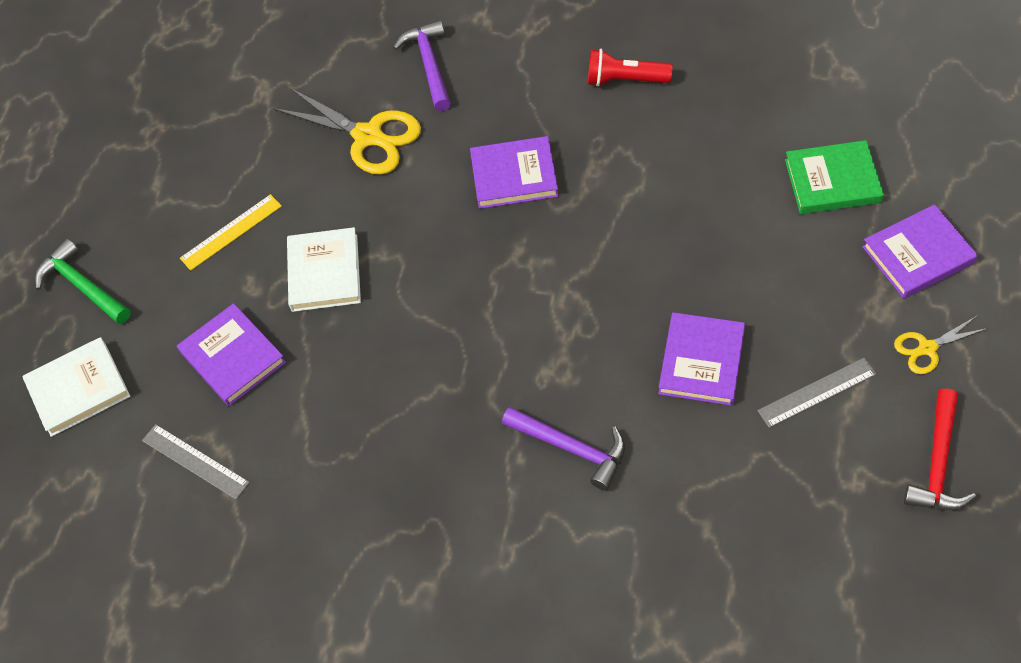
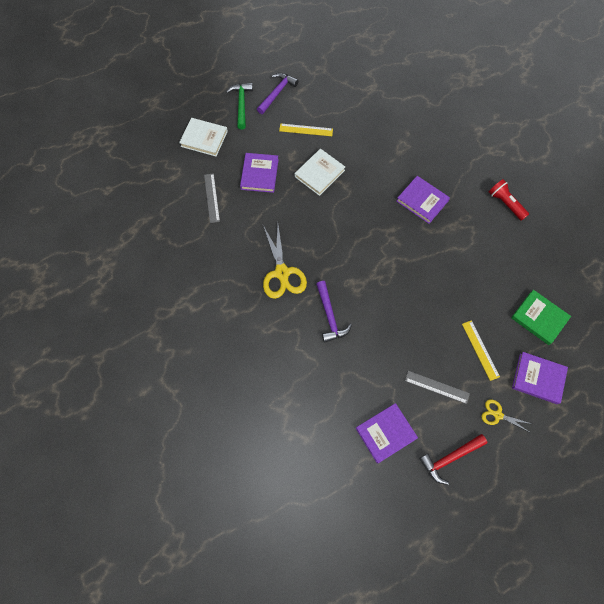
camera: 40 degrees right, 10 degrees up
(368, 136) = (388, 138): yellow scissors -> yellow scissors (282, 272)
(429, 65) = (439, 131): purple hammer -> purple hammer (277, 93)
(701, 362) = (409, 333): purple book -> purple book (385, 433)
(812, 290) = (480, 350): none -> yellow ruler

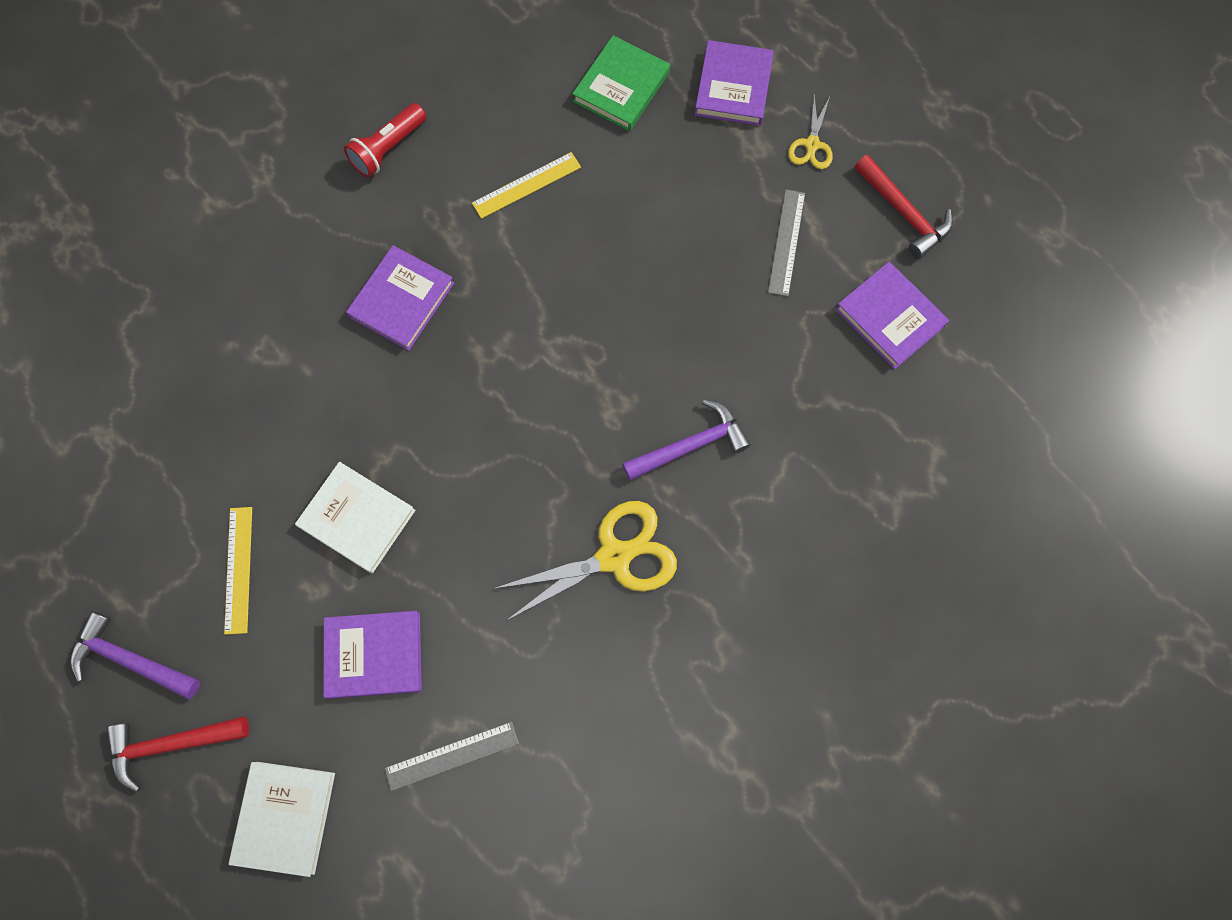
camera: 100 degrees left, 5 degrees up
(241, 104) = (171, 744): green hammer -> red hammer
(480, 350) = (701, 177): yellow ruler -> yellow ruler (526, 185)

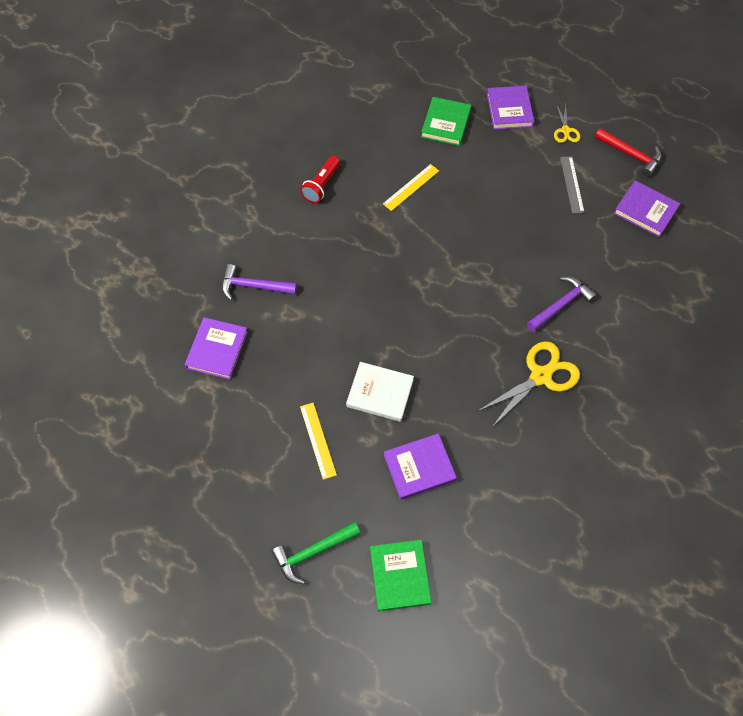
camera: 15 degrees left, 10 degrees down
(131, 660) = (269, 509): purple hammer -> purple hammer (254, 286)
(171, 744) = (313, 552): red hammer -> green hammer
(285, 817) = (399, 576): white book -> green book
(402, 300) = (361, 266): purple book -> purple book (217, 350)
(452, 755) = (488, 512): grey ruler -> none

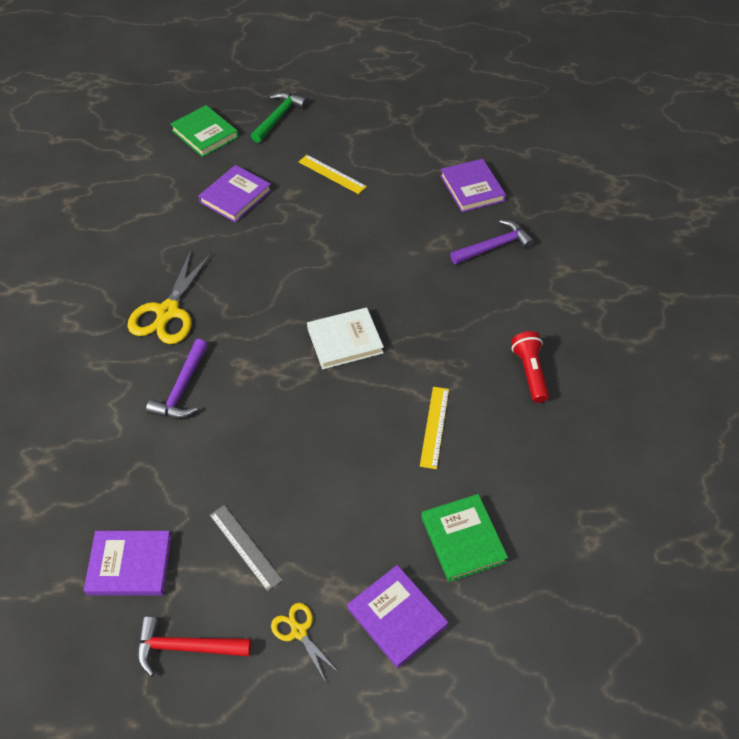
camera: 145 degrees right, 10 degrees down
(380, 393) = (308, 227): white book -> white book (345, 341)

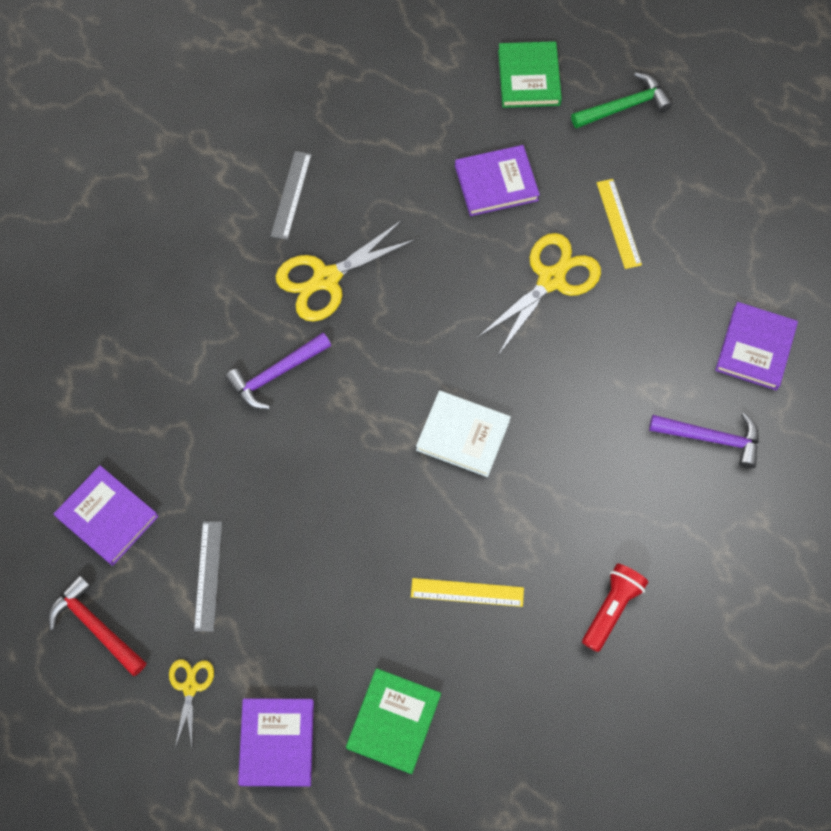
camera: 40 degrees right, 15 degrees up
(98, 280) = (291, 195): none -> grey ruler
(319, 225) = (551, 280): none -> yellow scissors
(434, 427) = (467, 592): yellow ruler -> yellow ruler turned 45 degrees clockwise

